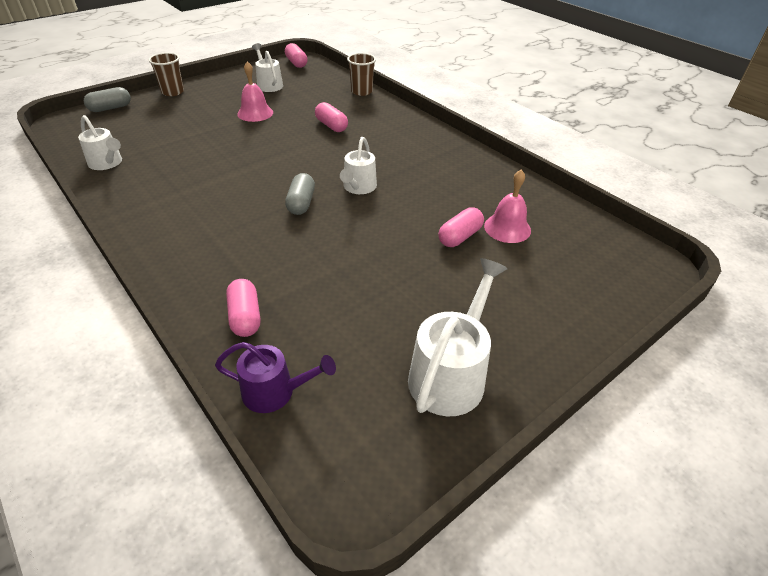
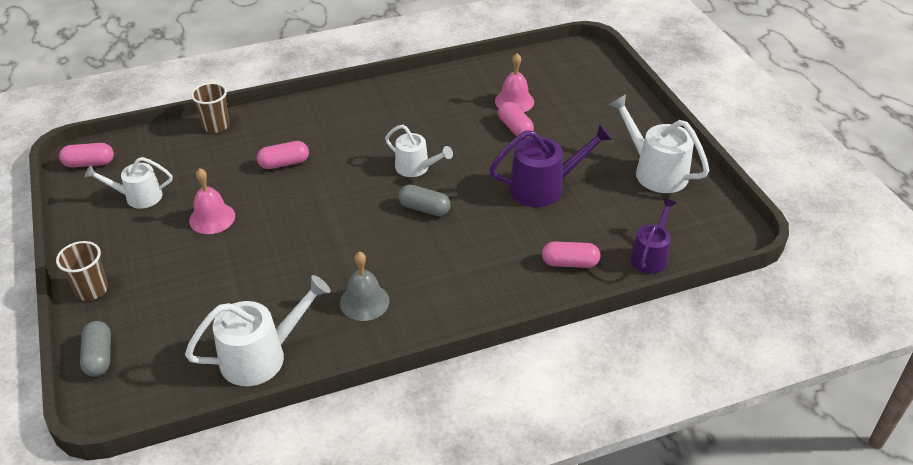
camera: 70 degrees left, 0 degrees up
(107, 163) = (261, 356): white watering can -> white watering can, size x1.54
(170, 196) = (364, 302): none -> grey bell
(368, 275) = (543, 187): none -> purple watering can

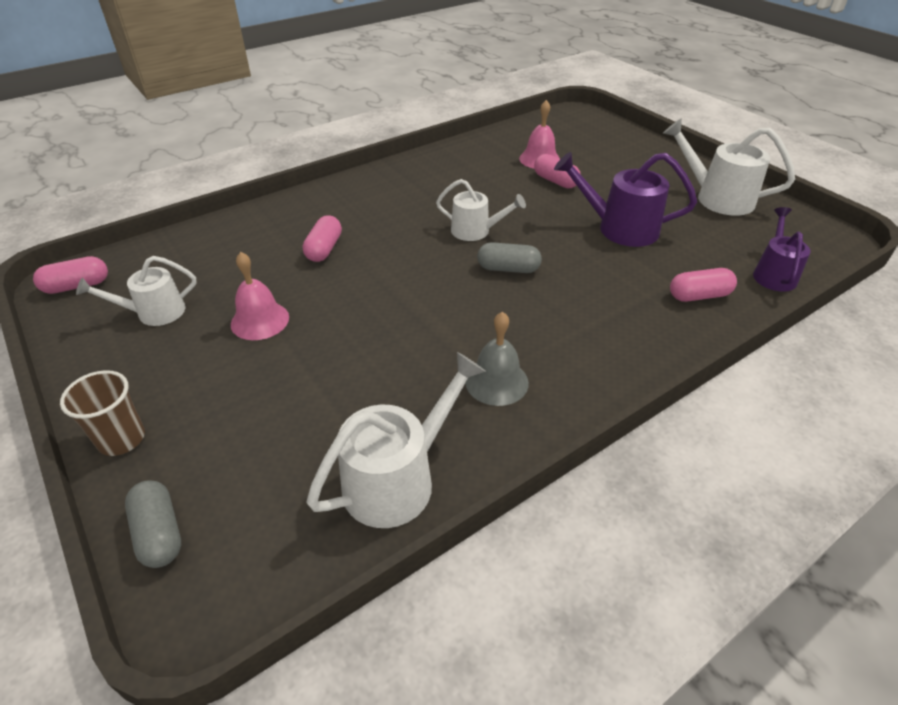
camera: 15 degrees left, 0 degrees up
(216, 126) = (227, 224): brown cup -> none
(284, 163) = (324, 249): pink capsule -> pink capsule turned 45 degrees counterclockwise
(543, 187) = (620, 228): purple watering can -> purple watering can turned 135 degrees counterclockwise

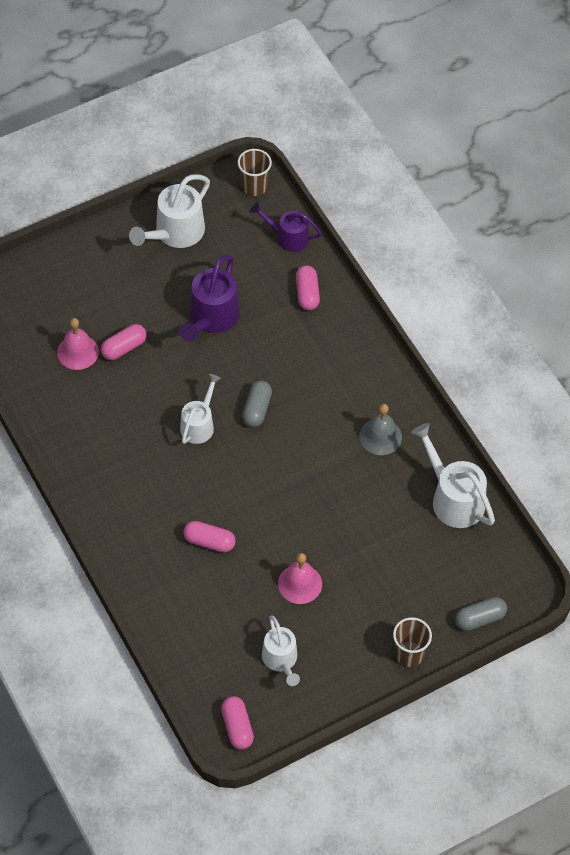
camera: 85 degrees left, 15 degrees up
(827, 243) = (254, 186): none -> brown cup

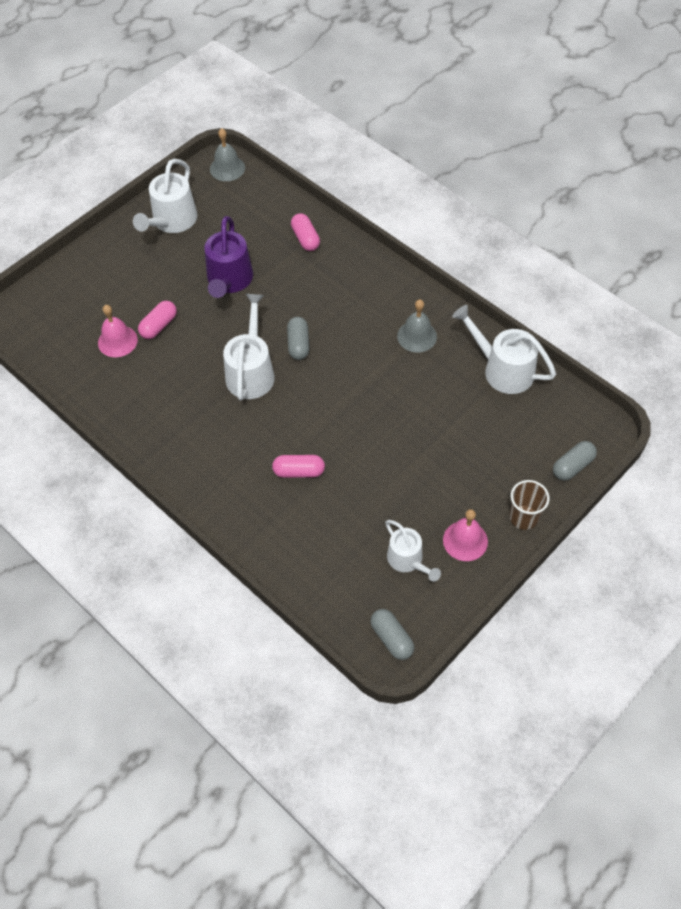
camera: 15 degrees left, 0 degrees up
(199, 425) = (251, 372): white watering can -> white watering can, size x1.54
(237, 727) = (391, 638): pink capsule -> grey capsule
(254, 186) = (227, 168): brown cup -> grey bell
(288, 237) = (271, 199): purple watering can -> none
(300, 584) = (397, 484): pink bell -> pink bell (465, 540)

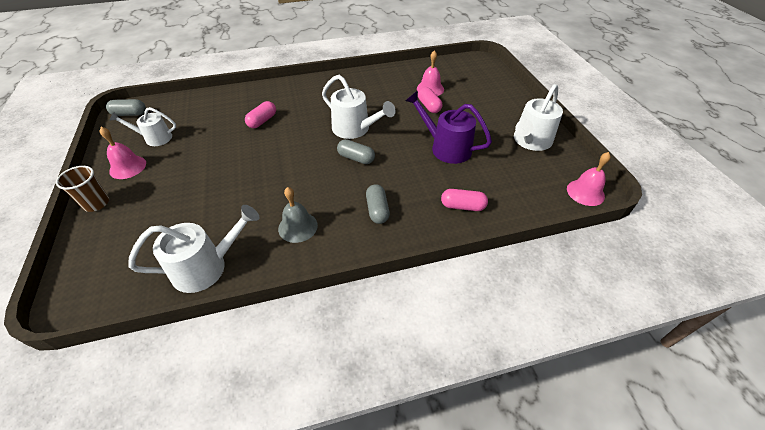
camera: 120 degrees right, 10 degrees down
(172, 221) = (530, 141): white watering can -> white watering can turned 105 degrees counterclockwise
(227, 168) = (585, 192): grey bell -> pink bell
(572, 466) = (81, 258): grey capsule -> grey capsule (377, 210)

